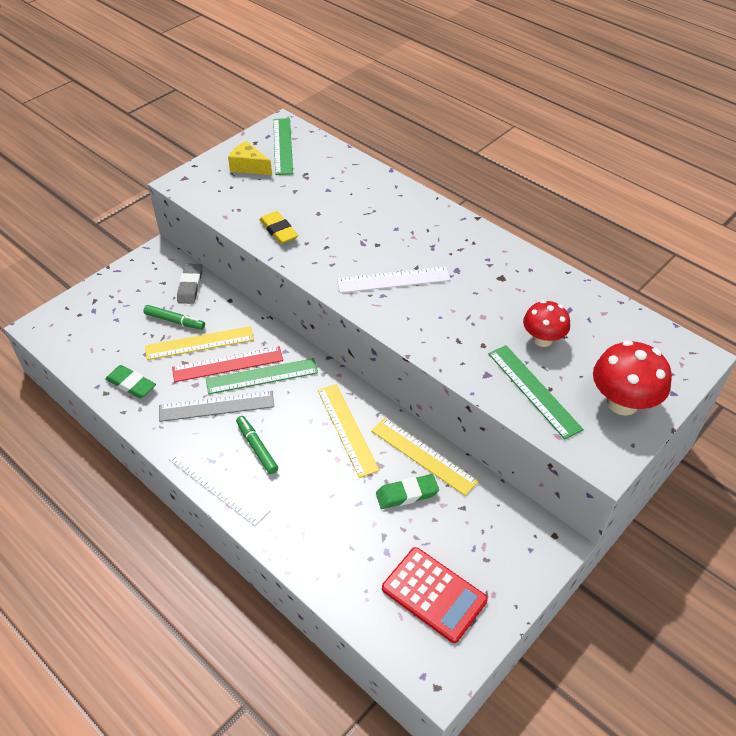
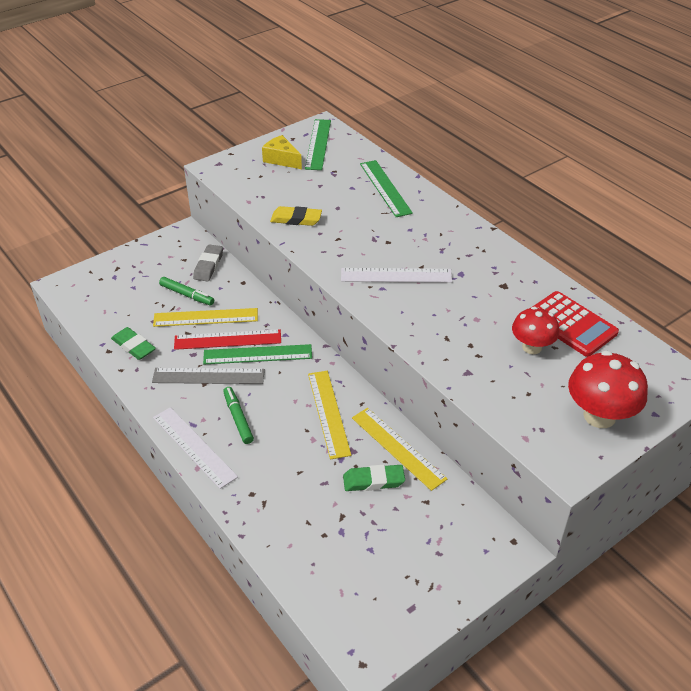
camera: 10 degrees right, 5 degrees down
(279, 231) = (296, 219): yellow eraser -> yellow eraser turned 60 degrees counterclockwise
(434, 594) = (379, 578): red calculator -> red calculator (571, 324)
(534, 390) = (511, 393): green ruler -> green ruler (385, 188)

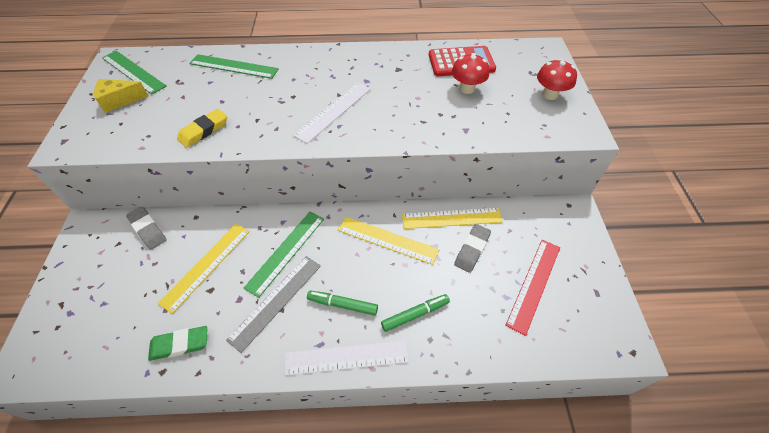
camera: 55 degrees left, 10 degrees up
(187, 295) = (163, 265): green marker -> green marker (414, 314)
(228, 340) = (249, 263): red ruler -> red ruler (534, 284)
(373, 481) = (472, 249): green eraser -> grey eraser
(599, 416) = (550, 94): red mushroom -> red mushroom, size x0.66

